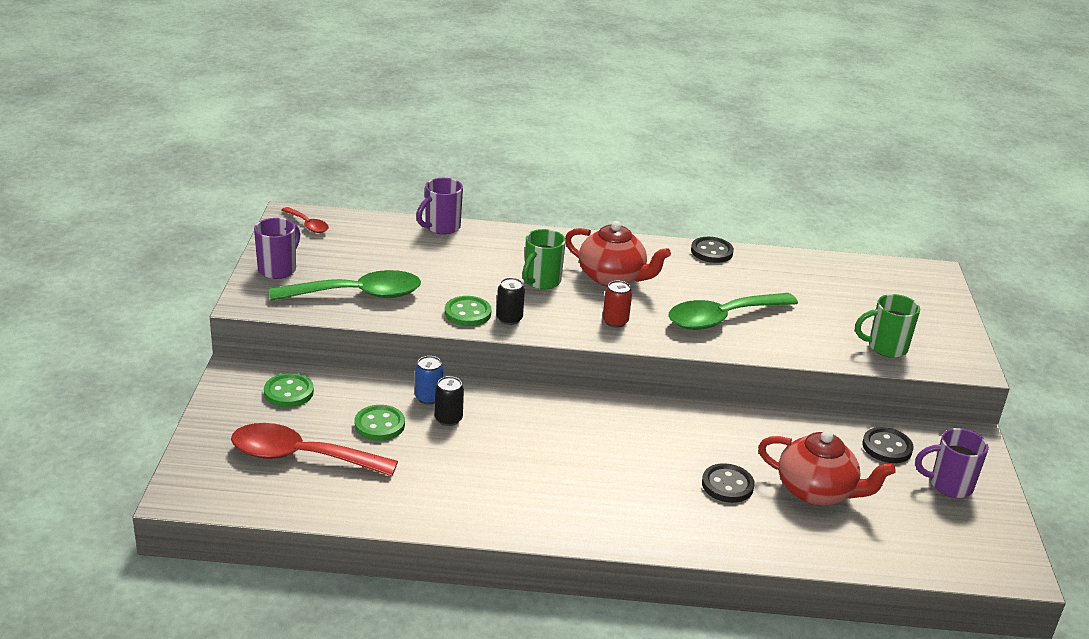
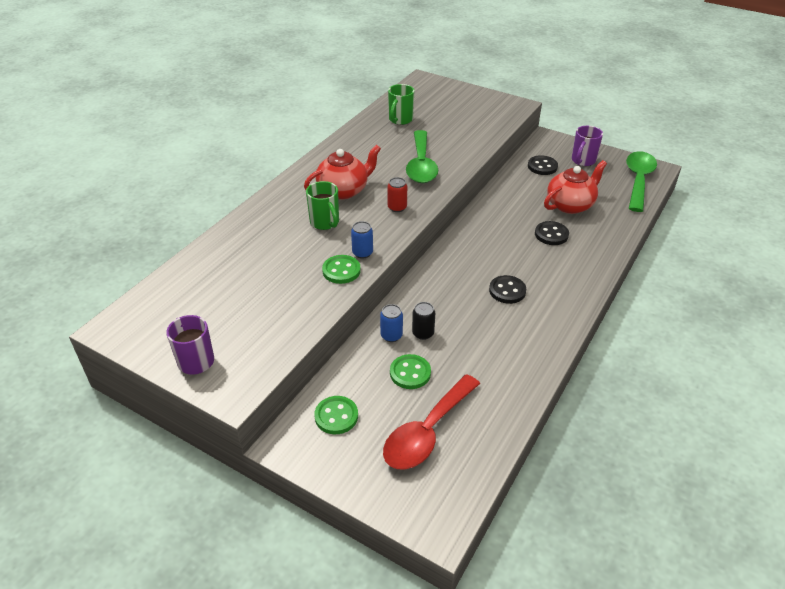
camera: 60 degrees left, 10 degrees up
(308, 225) = (137, 322): red spoon -> none
(358, 295) = (273, 322): green spoon -> green spoon (638, 180)
(441, 227) = (209, 247): purple mug -> none
(509, 319) = (362, 253): black can -> blue can
(711, 252) = (343, 141): black button -> black button (507, 291)
(885, 348) = (486, 123): green mug -> green mug (400, 120)

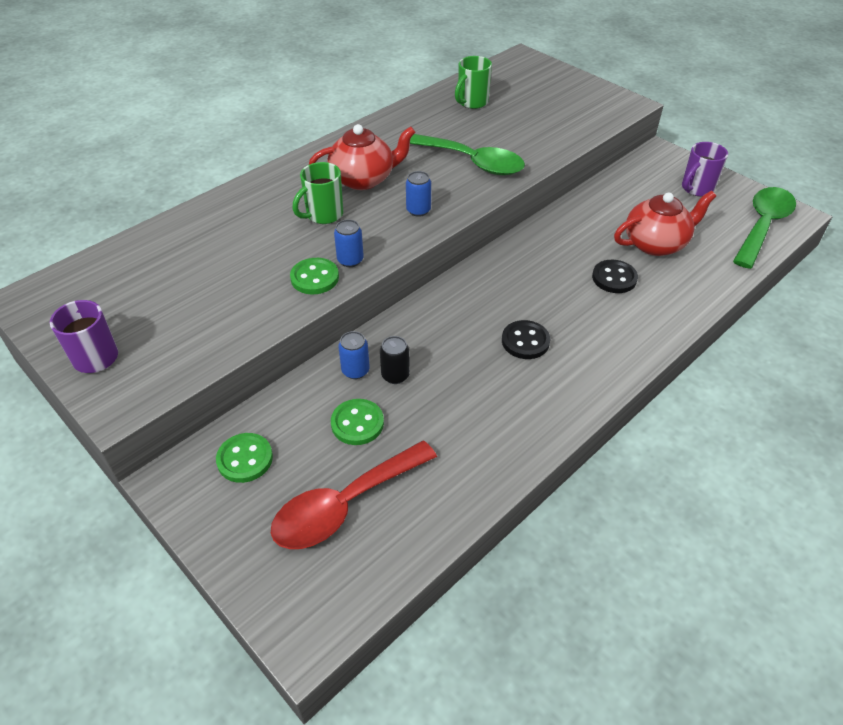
camera: 15 degrees right, 5 degrees up
(325, 223) = (323, 215): green mug -> green mug turned 60 degrees clockwise
(397, 207) = (418, 210): red can -> blue can
(421, 165) = (472, 162): green spoon -> green spoon turned 75 degrees counterclockwise
(542, 166) = (639, 188): black button -> none

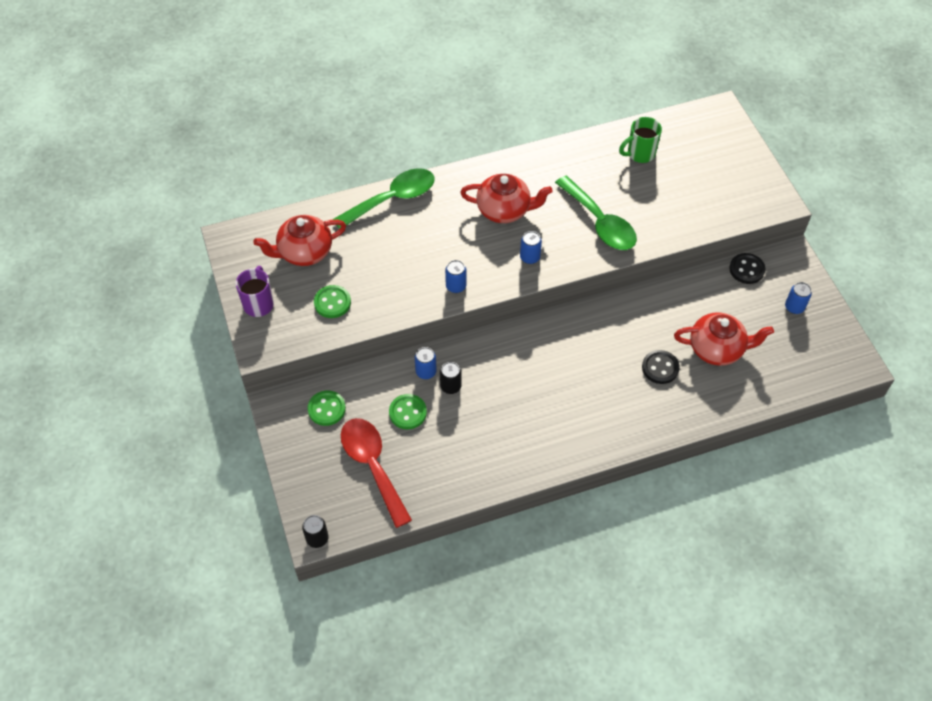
camera: 25 degrees right, 10 degrees up
(138, 283) = (304, 252): none -> red teapot
(312, 641) = (317, 538): none -> black can
(314, 278) = (423, 293): green button -> green button (332, 303)
(323, 215) = (457, 236): green mug -> none
(344, 505) = (372, 466): red spoon -> red spoon turned 75 degrees clockwise
(525, 341) = (557, 395): black button -> black button (746, 269)
(696, 189) = (794, 307): purple mug -> blue can
(763, 225) = (822, 365): green spoon -> green spoon (393, 199)

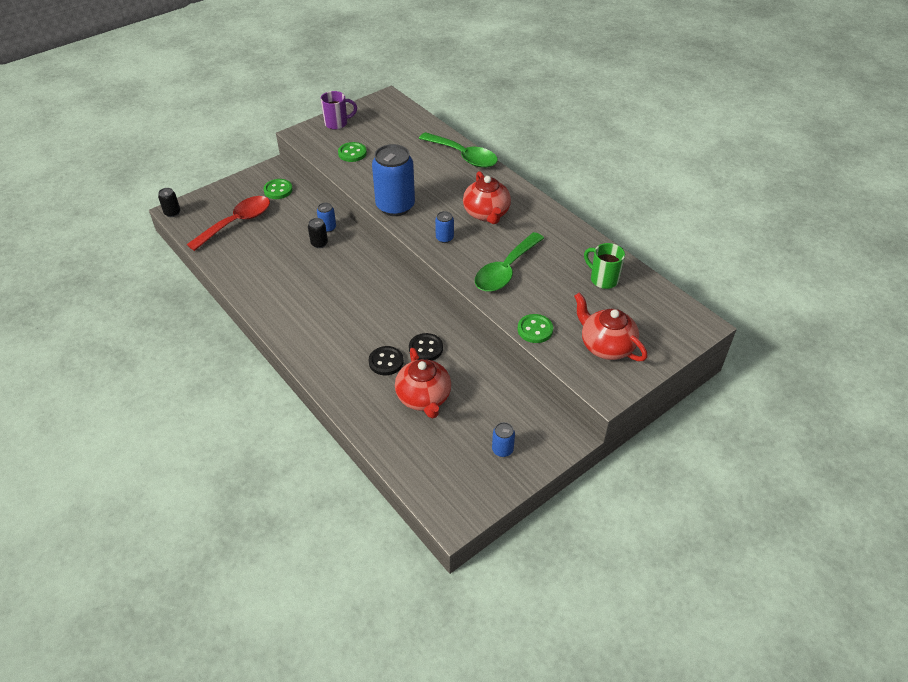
camera: 70 degrees right, 10 degrees down
(304, 252) = (391, 130): red teapot -> red teapot (606, 346)
(407, 412) = (288, 228): green button -> green button (535, 330)
(456, 286) = (395, 206): blue can -> blue can, size x2.27
(746, 269) = (530, 403): black button -> black button (426, 348)

